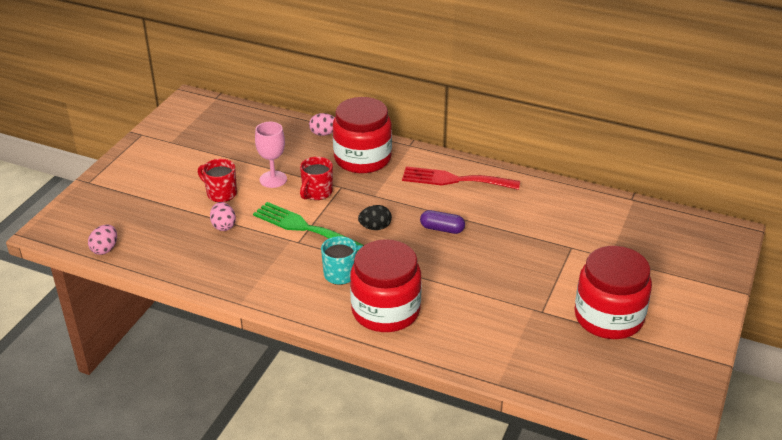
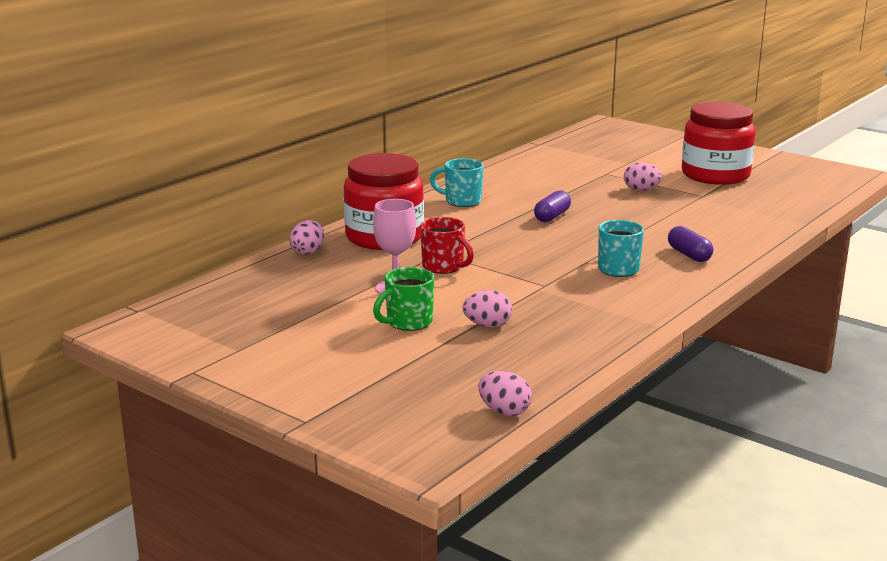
camera: 75 degrees left, 15 degrees down
(220, 193) = (408, 322): red mug -> green mug
(303, 227) = (515, 280): green fork -> none
(375, 227) = (534, 245): black egg -> none
(385, 311) = (689, 255): red jar -> purple capsule
(454, 180) = (461, 201): red fork -> turquoise mug
(535, 272) = (641, 190): none -> pink egg

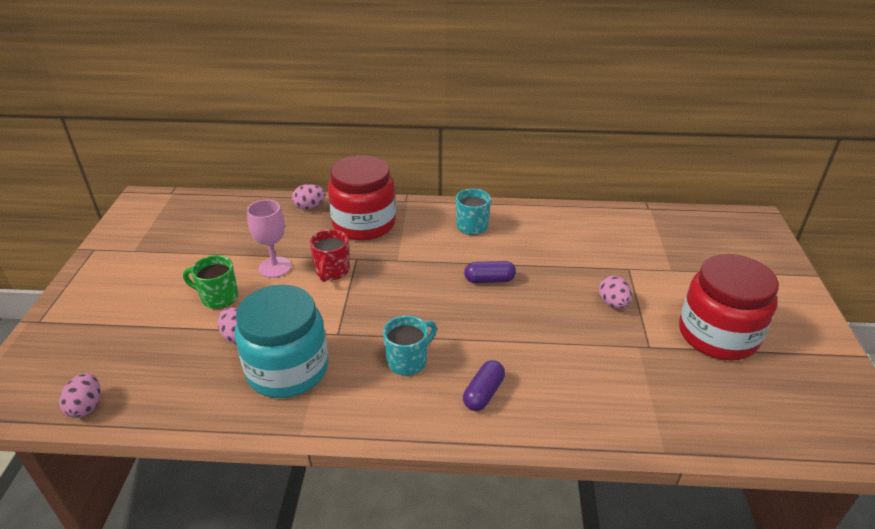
camera: 55 degrees right, 15 degrees up
(567, 314) = (287, 369): none -> turquoise jar

